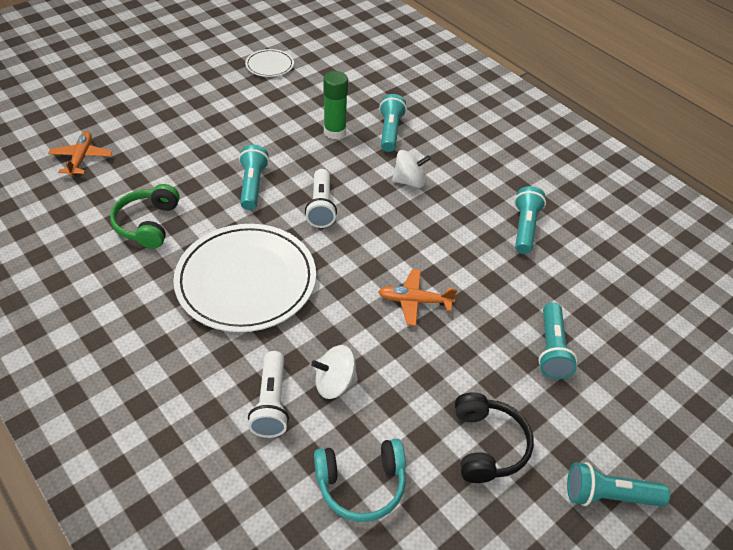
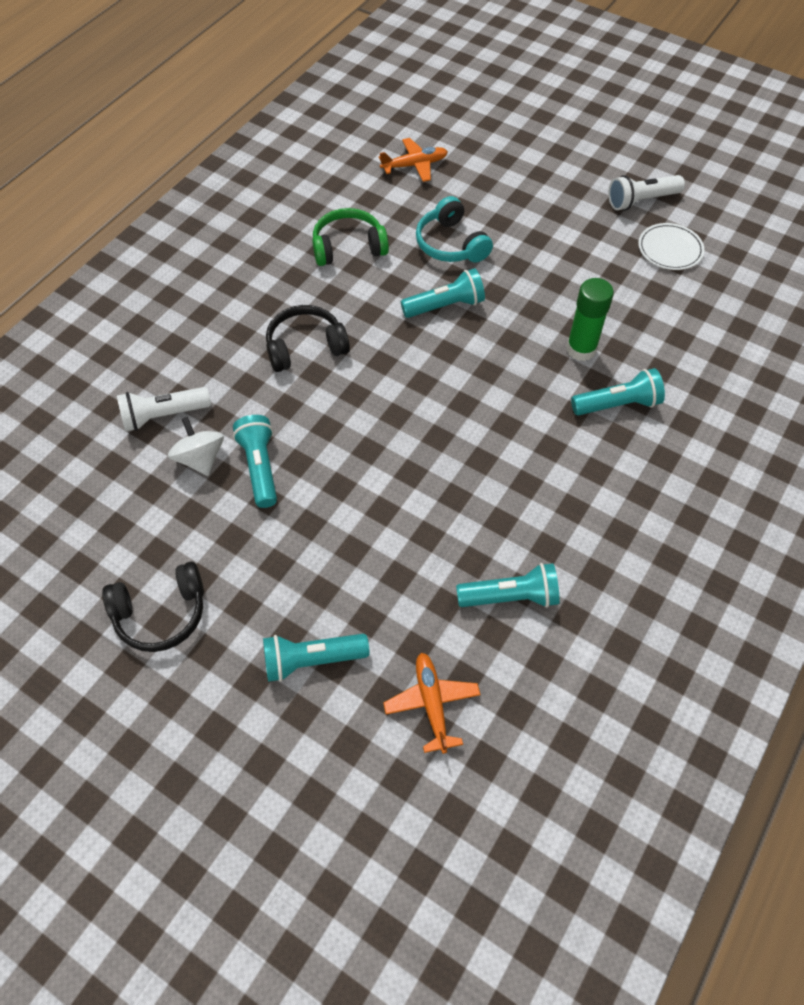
camera: 75 degrees right, 10 degrees up
(246, 280) = (305, 347): white plate -> black headphones
(321, 207) = (442, 375): white flashlight -> white flashlight (641, 201)
(361, 484) = (92, 512): turquoise headphones -> turquoise headphones (451, 244)
(409, 181) = (531, 448): white spinning top -> none
(414, 301) = (334, 501): orange plane -> orange plane (432, 703)
(608, 495) = (125, 748): turquoise flashlight -> turquoise flashlight (260, 467)

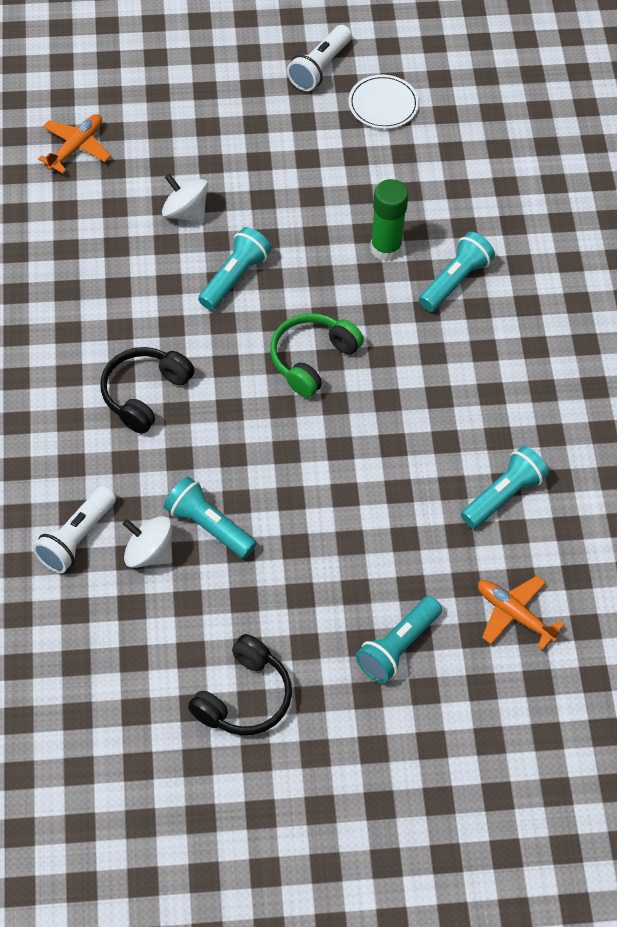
camera: 40 degrees left, 0 degrees up
(348, 247) = (91, 272): green headphones -> green headphones (312, 359)
(451, 244) = (185, 212): turquoise headphones -> white spinning top

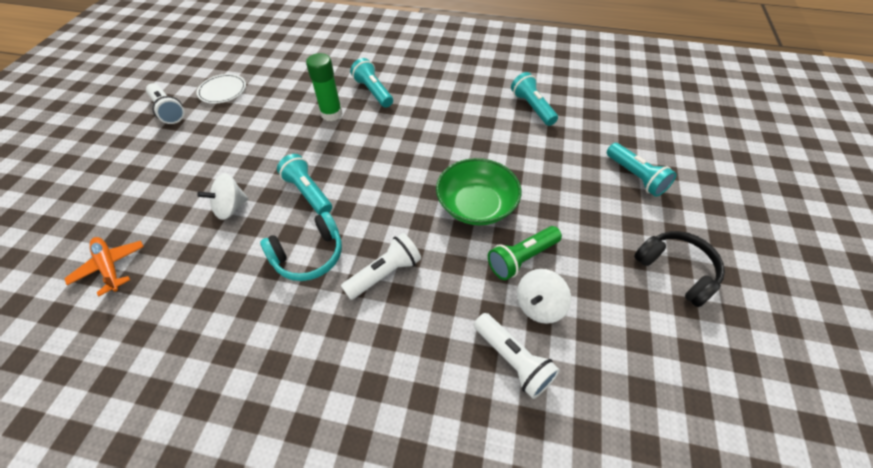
camera: 70 degrees left, 5 degrees down
(144, 394) = (385, 273): black headphones -> white flashlight
(145, 314) = (309, 255): none -> turquoise headphones
(209, 526) = (522, 258): turquoise flashlight -> green flashlight
(277, 462) = (476, 205): none -> green bowl
(312, 359) = (399, 167): green headphones -> none
(514, 614) = (615, 122): orange plane -> none

